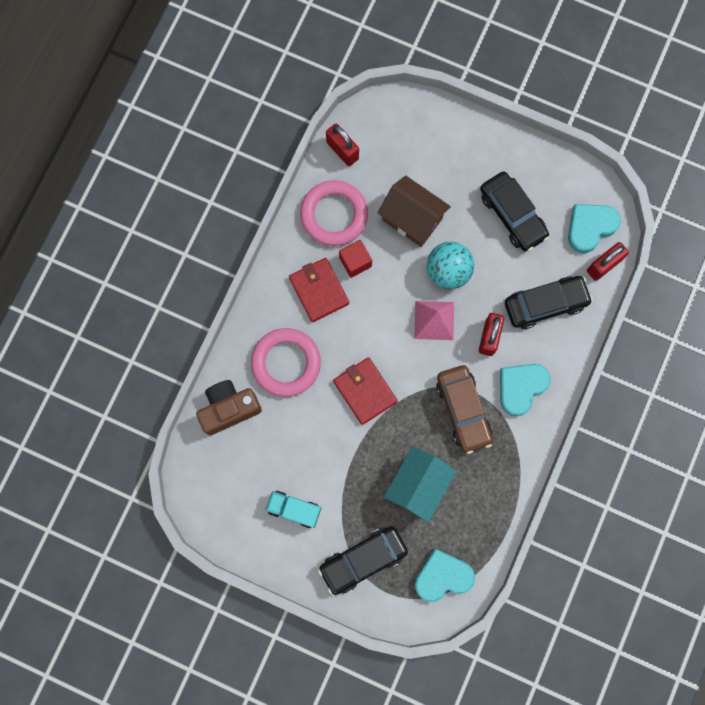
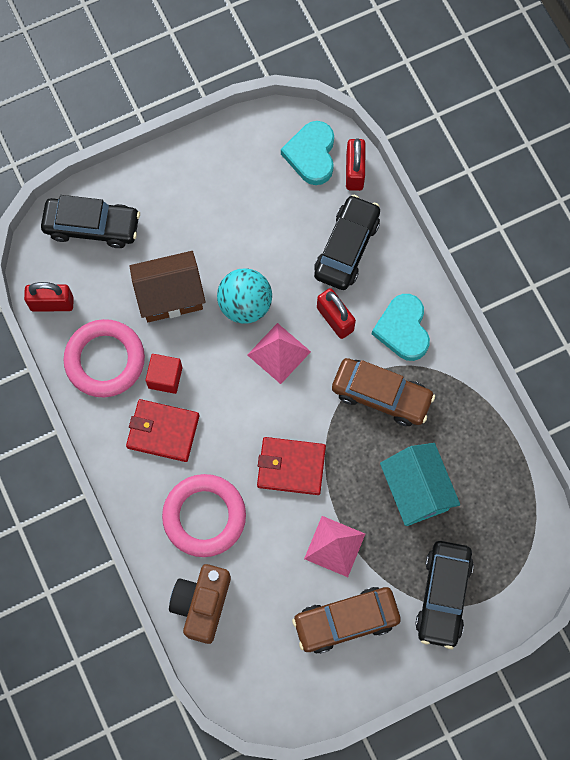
camera: 50 degrees left, 5 degrees down
(294, 509) = (346, 620): turquoise truck -> brown car
(336, 462) = (334, 546): none -> pink pyramid
(442, 576) = (515, 536): turquoise heart -> none
(512, 215) = (243, 209): black car -> black car (92, 226)

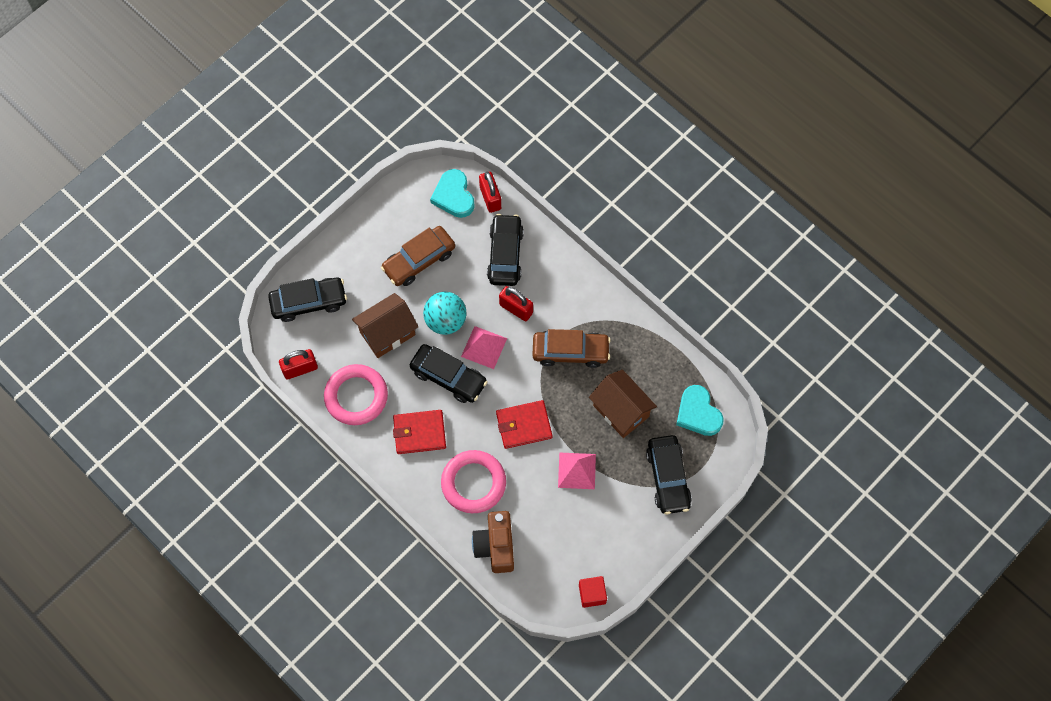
camera: 20 degrees left, 5 degrees down
(165, 377) = (406, 393): red cube -> red cube (592, 594)
(223, 375) = (448, 377): none -> black car
(346, 620) = (605, 520): brown car -> brown car (419, 260)
(403, 329) = (568, 299): turquoise heart -> turquoise heart (698, 413)
(416, 491) = (621, 411): turquoise house -> brown house

